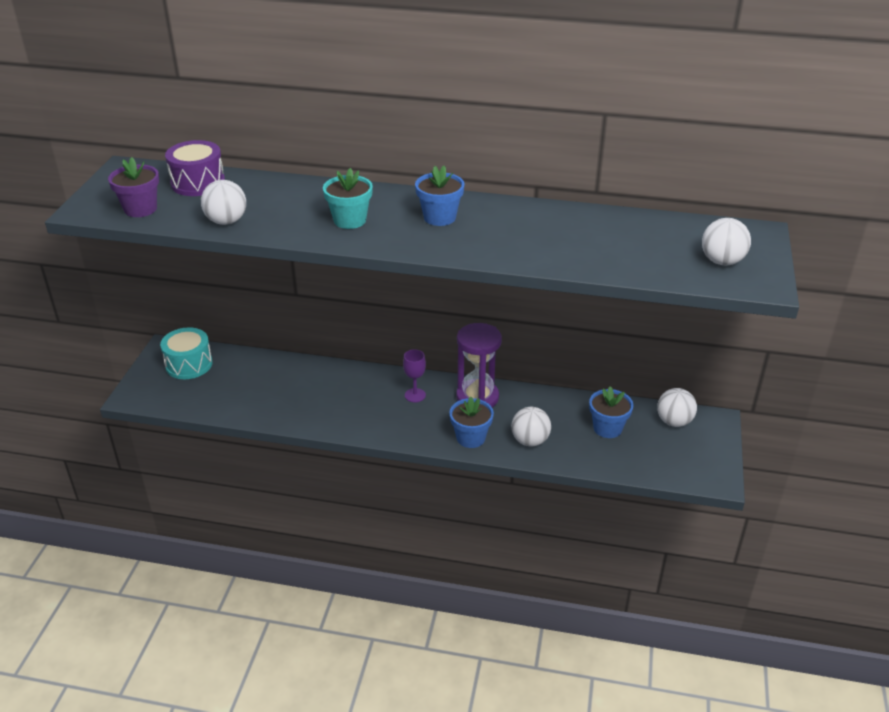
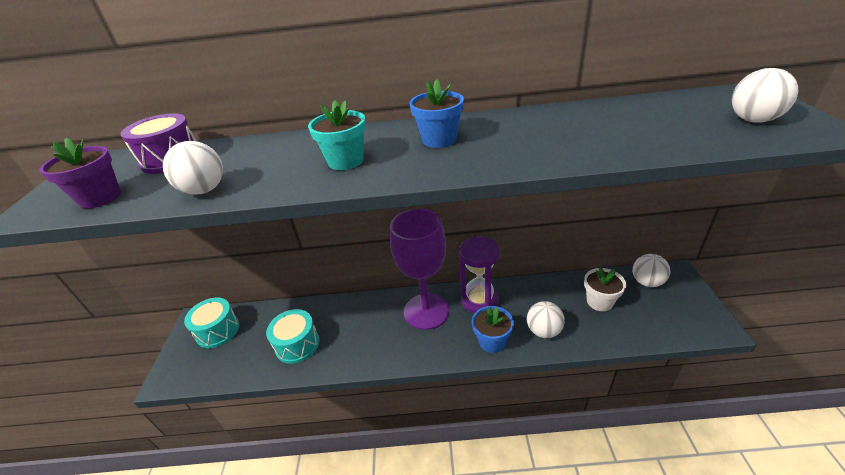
camera: 10 degrees left, 0 degrees up
(269, 395) = (297, 344): none -> turquoise drum
(415, 395) = (426, 311): purple goblet -> purple goblet, size x2.47
(607, 428) = (599, 301): blue flower pot -> white flower pot

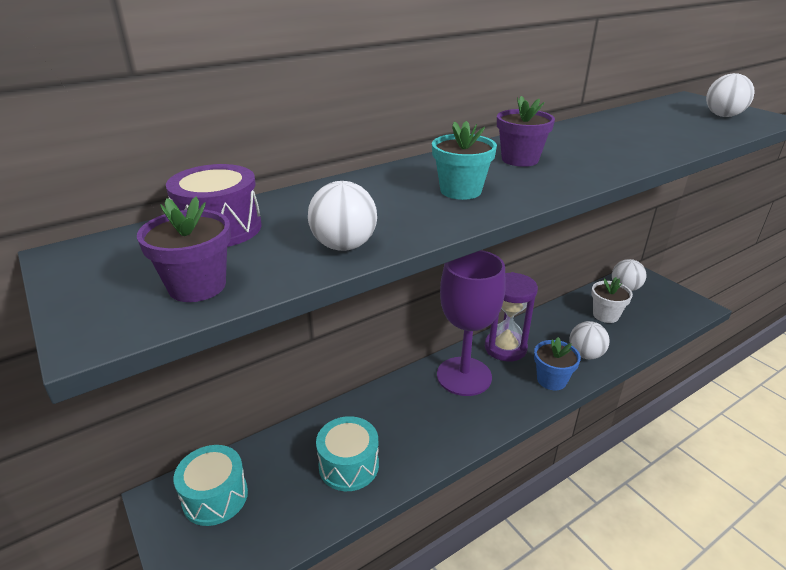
camera: 35 degrees left, 5 degrees down
(439, 139) = (520, 159): blue flower pot -> purple flower pot

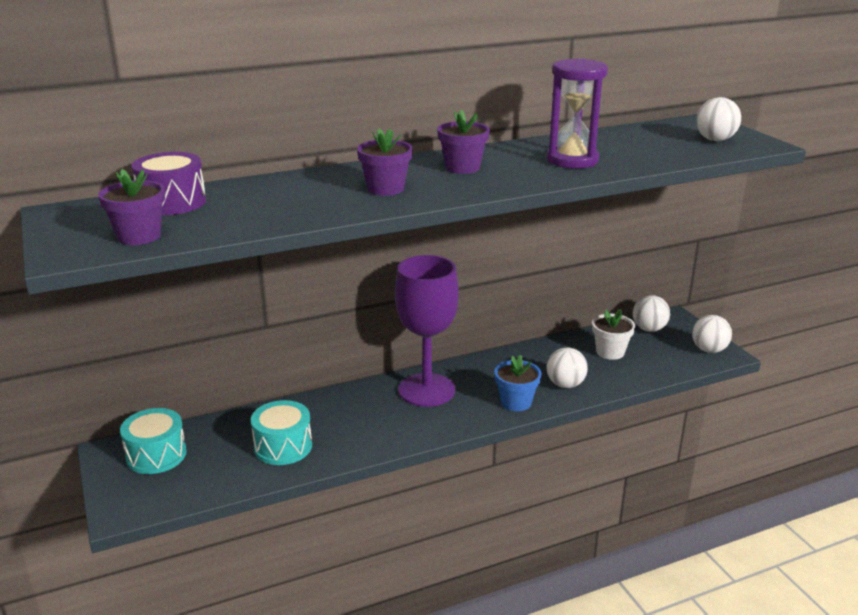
camera: 10 degrees right, 5 degrees down
(344, 246) = (260, 220): white ball -> white ball (709, 350)
(460, 191) = (385, 189): turquoise flower pot -> purple flower pot
(505, 348) = (482, 371): purple hourglass -> purple hourglass (572, 160)

